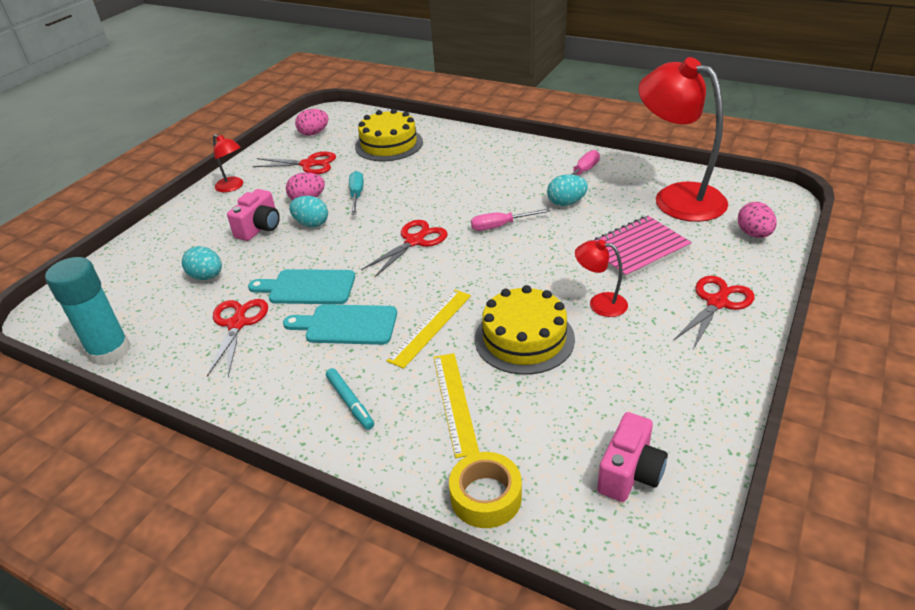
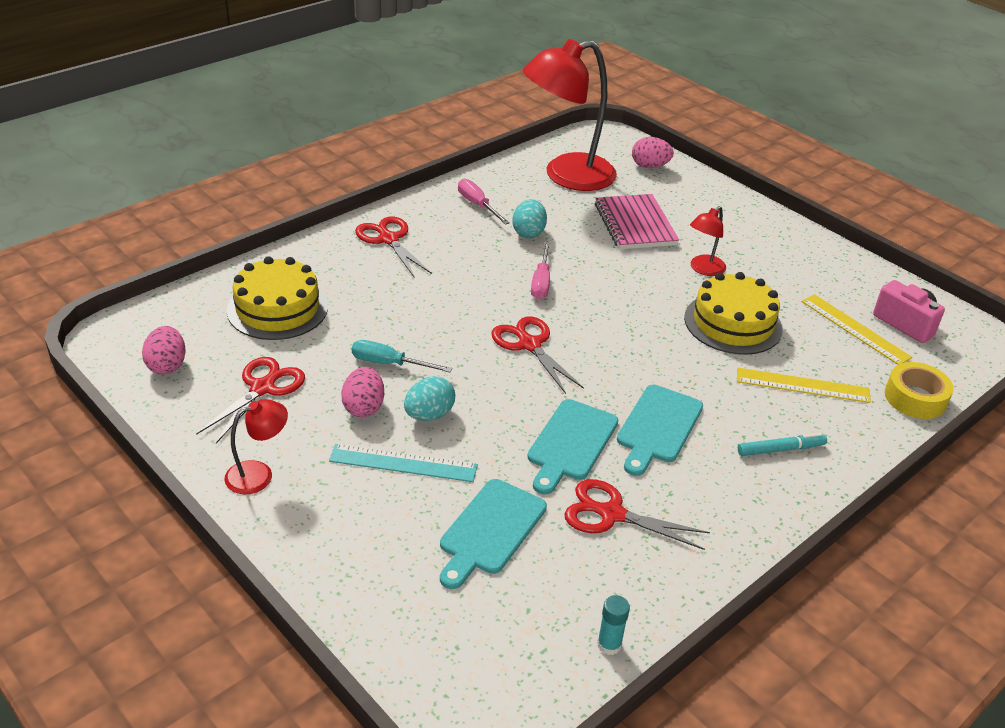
camera: 75 degrees left, 0 degrees up
(110, 351) = (609, 644): turquoise glue stick -> turquoise glue stick, size x0.44
(207, 277) = (490, 530): turquoise egg -> turquoise cutting board
(260, 228) = (403, 463): pink camera -> turquoise ruler
(430, 327) = (689, 372): yellow ruler -> yellow ruler (855, 329)
(717, 303) = (731, 217): red scissors -> red scissors (389, 239)

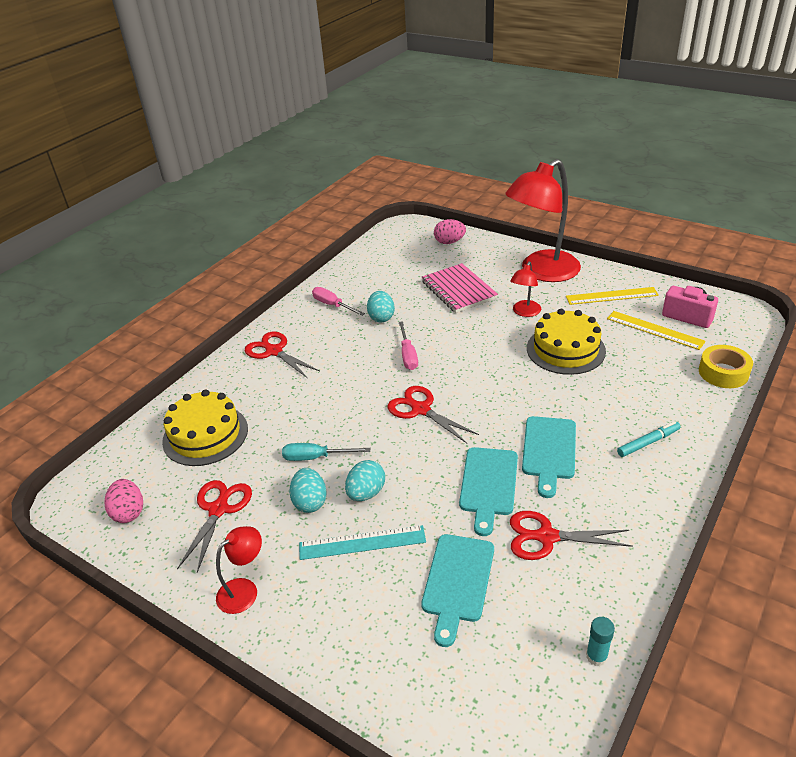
camera: 10 degrees left, 0 degrees up
(364, 407) = (310, 502): pink egg -> turquoise egg
(566, 176) = (391, 265): red lamp -> red lamp (541, 272)
(802, 385) = (639, 385): yellow ruler -> yellow ruler (611, 296)

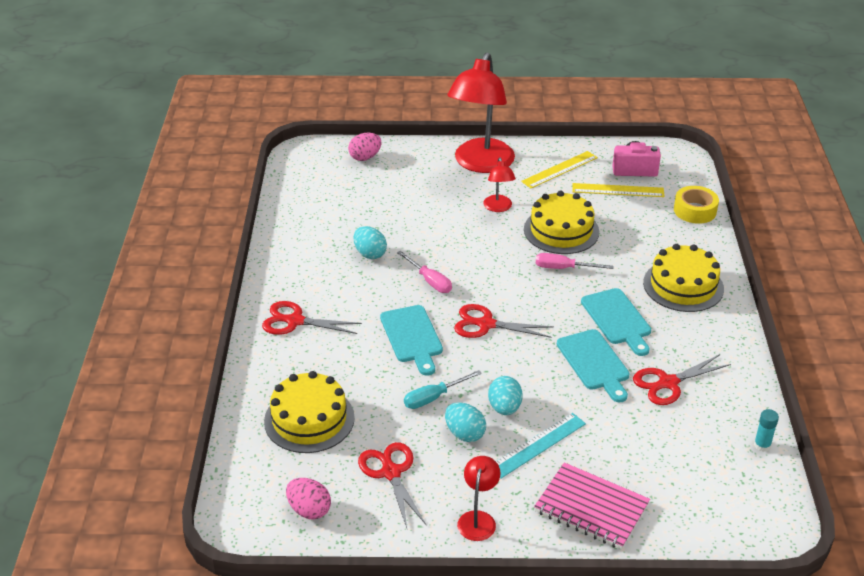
camera: 35 degrees left, 0 degrees up
(333, 305) = (308, 257): pink screwdriver -> pink screwdriver (563, 268)
(457, 582) = (633, 440): turquoise cutting board -> turquoise cutting board (412, 337)
(458, 290) = (419, 204): pink notebook -> pink notebook (591, 508)
(648, 442) = (683, 285): turquoise marker -> yellow cake

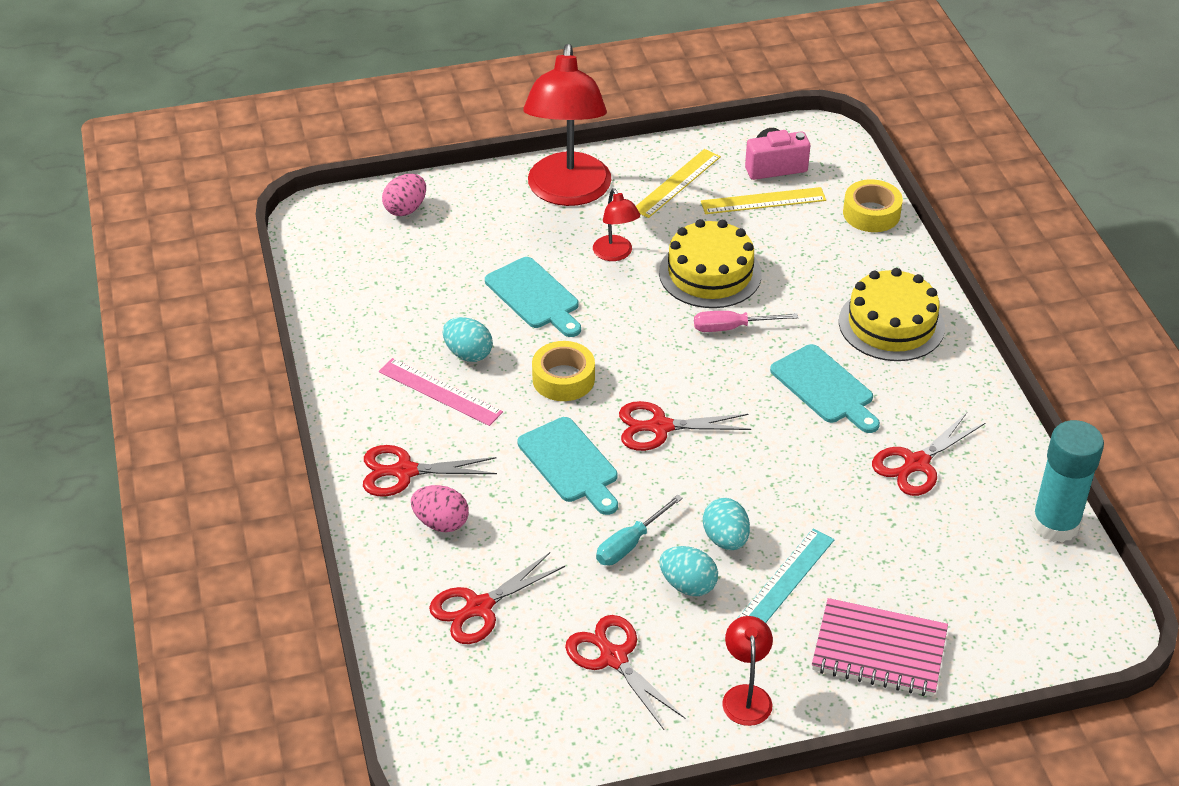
camera: 15 degrees left, 5 degrees up
(309, 419) = (479, 607): yellow cake -> red scissors
(309, 510) = (528, 731): pink egg -> pink egg (441, 523)
(340, 274) = (440, 392): none -> pink ruler
(429, 281) = (563, 379): pink screwdriver -> yellow tape
(594, 363) = (817, 454): turquoise cutting board -> turquoise cutting board (534, 296)
(762, 445) = (1055, 524): turquoise glue stick -> turquoise glue stick, size x2.26

